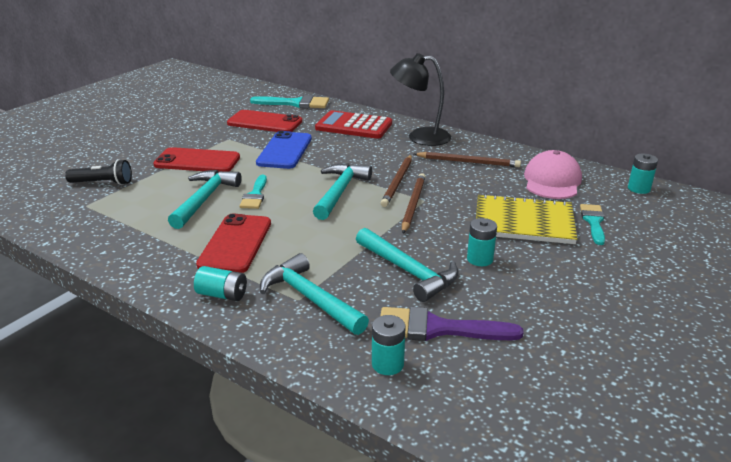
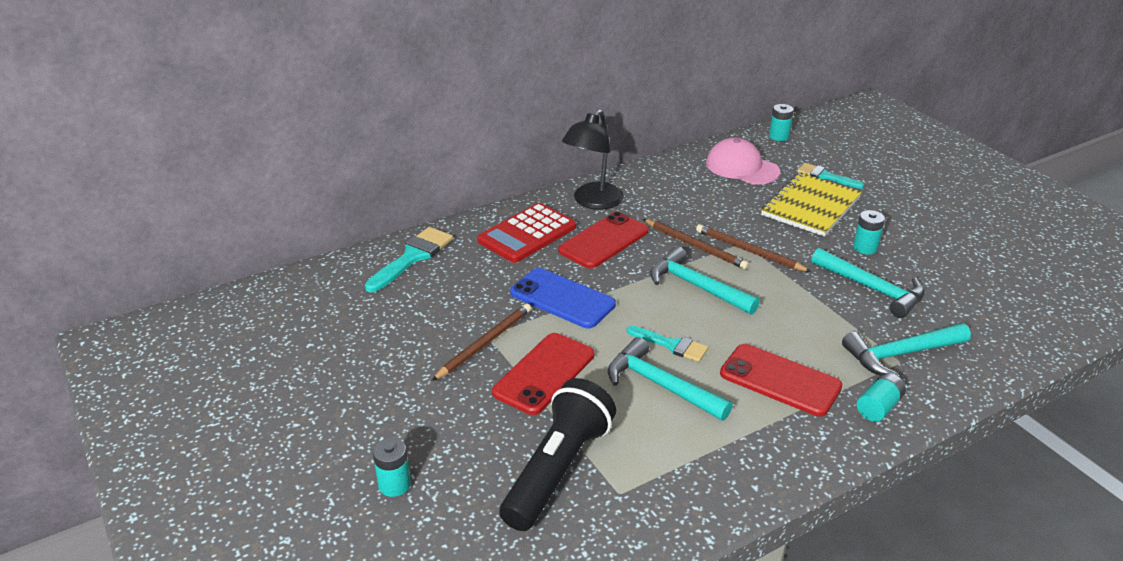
camera: 65 degrees left, 5 degrees up
(103, 183) = (558, 470): black flashlight -> black flashlight, size x1.80
(264, 122) = (457, 295): red phone -> red phone (603, 241)
(387, 364) = (1005, 337): turquoise battery -> turquoise battery (394, 484)
(408, 271) = (872, 289): turquoise hammer -> turquoise hammer turned 60 degrees clockwise
(437, 328) = (962, 299): purple brush -> none
(468, 162) = (674, 194): brown pencil -> brown pencil (484, 344)

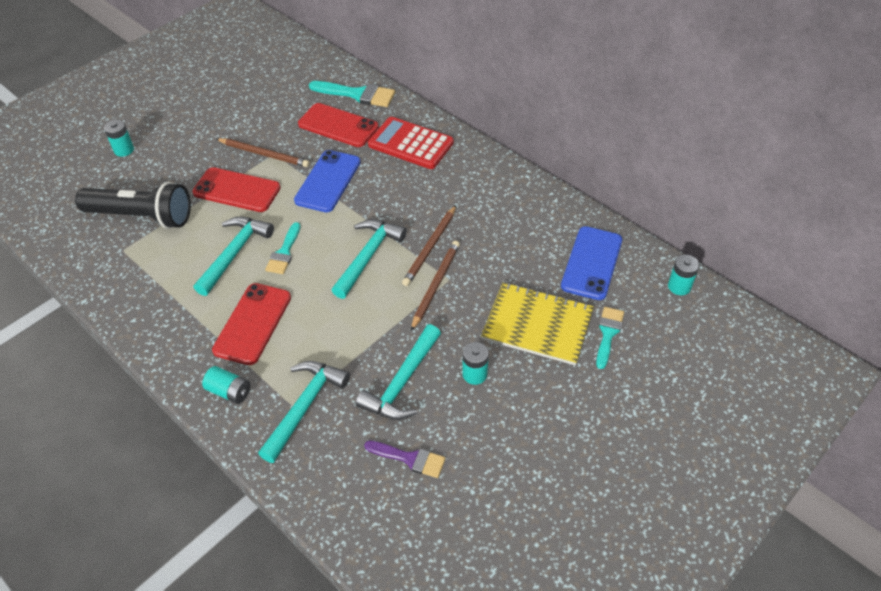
camera: 75 degrees right, 15 degrees up
(593, 202) = (476, 171): black lamp -> none
(603, 241) = (417, 189): red phone -> red phone (338, 126)
(742, 167) = (592, 263): pink cap -> blue phone
(900, 354) = (305, 406): turquoise hammer -> turquoise hammer turned 60 degrees clockwise
(961, 297) = (409, 459): none -> purple brush

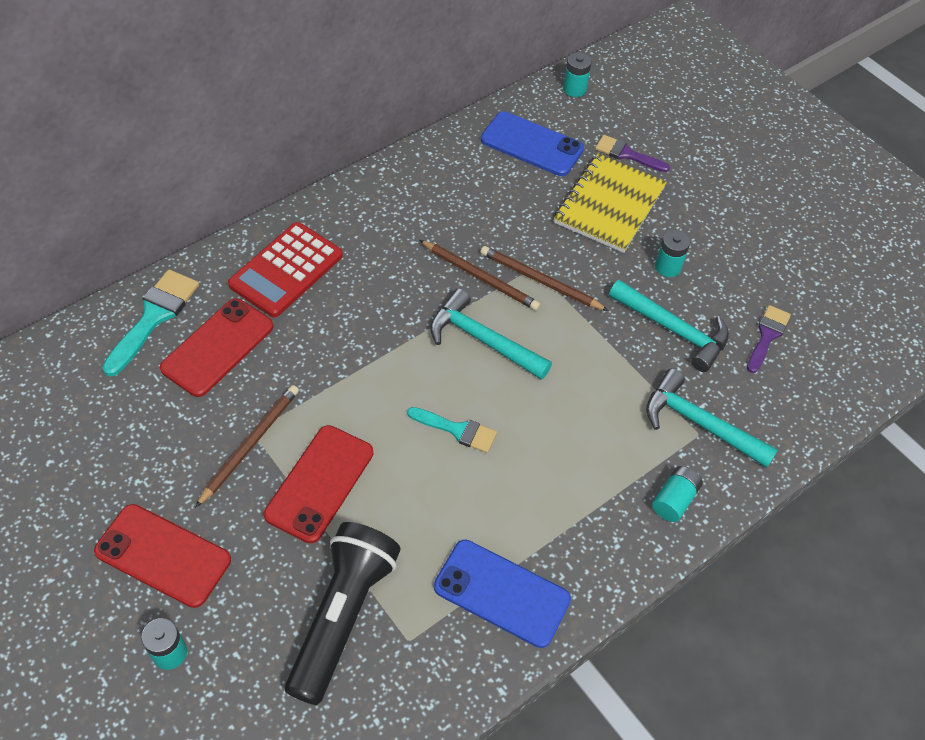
camera: 85 degrees left, 5 degrees up
(234, 253) = (447, 489): turquoise hammer -> none
(252, 323) = (573, 471): red phone -> red phone (163, 556)
(328, 181) = (333, 370): blue phone -> blue phone (501, 593)
(608, 334) = (627, 154): turquoise brush -> purple brush

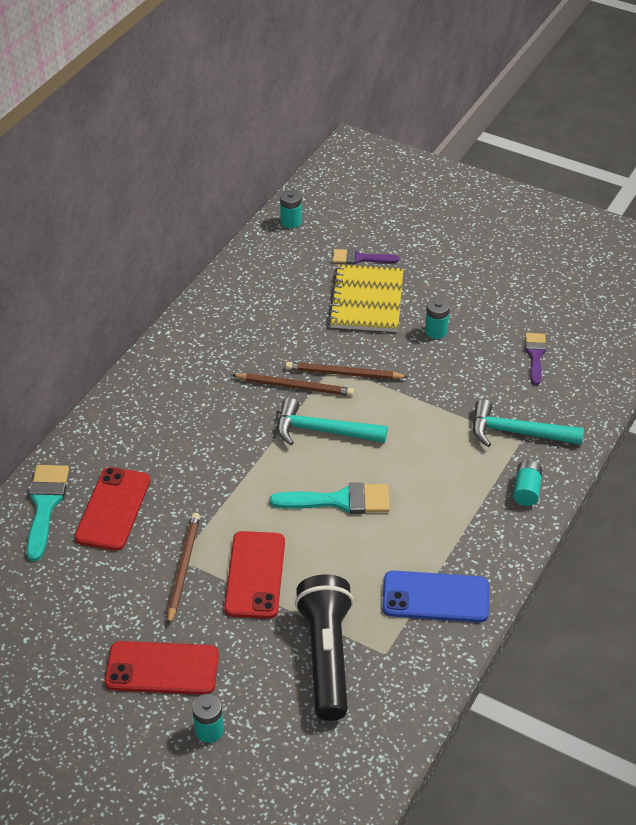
camera: 20 degrees left, 10 degrees down
(286, 270) = (134, 434): red calculator -> none
(457, 430) = (339, 501): turquoise brush -> turquoise brush, size x1.53
(532, 144) = (280, 275): blue phone -> none
(673, 330) = (464, 374): turquoise hammer -> none

